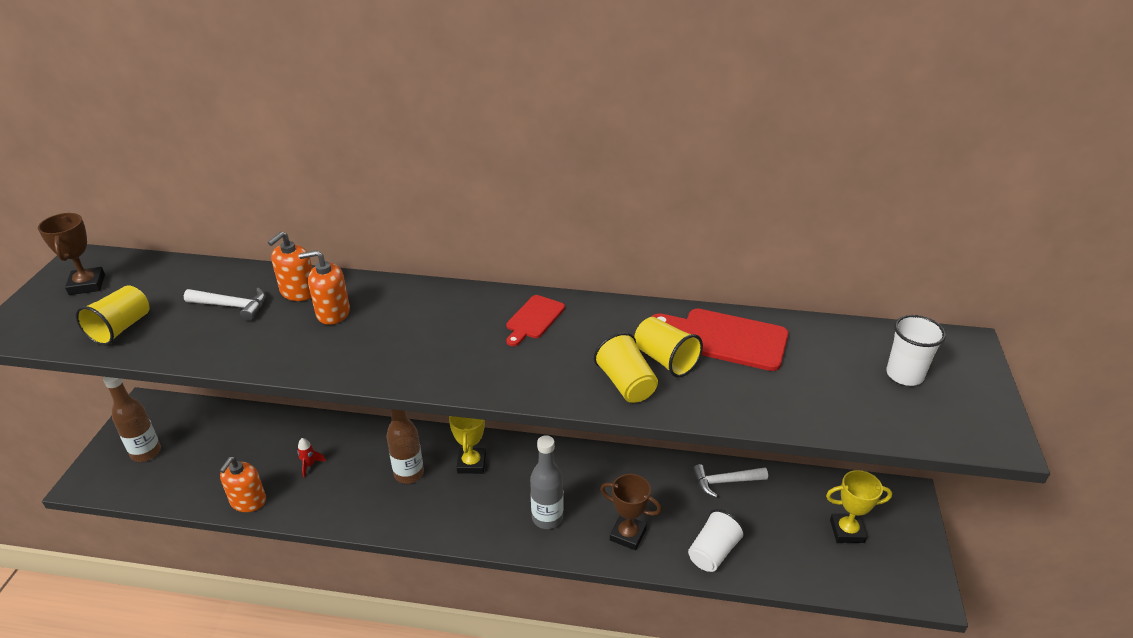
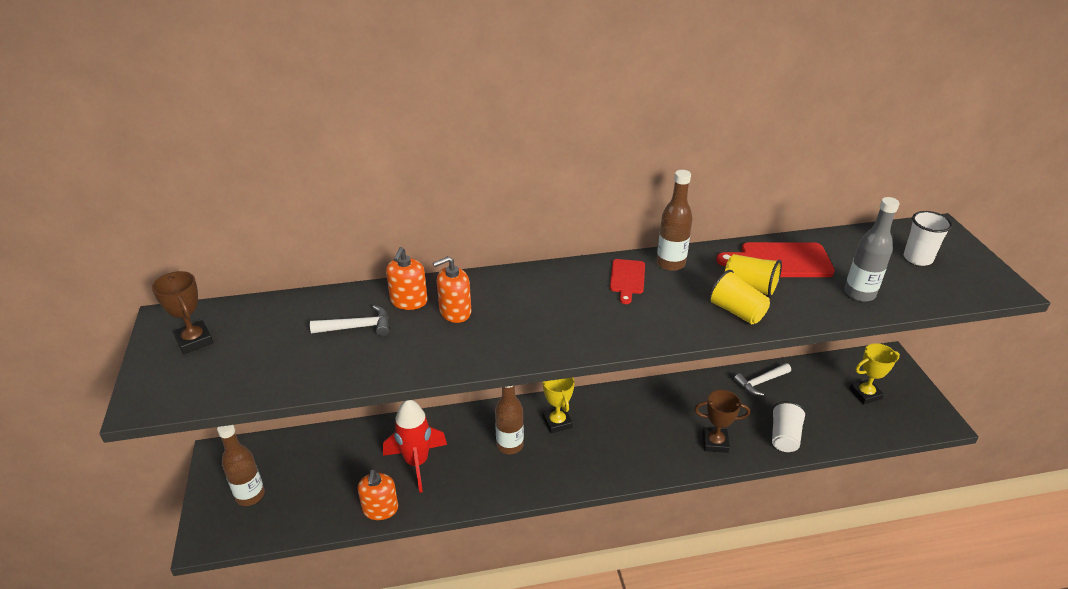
camera: 20 degrees left, 0 degrees up
(121, 328) = (265, 371): yellow cup -> none
(309, 465) = (417, 463): red rocket -> red rocket, size x2.47
(547, 518) = (646, 448): grey bottle -> grey bottle (859, 294)
(595, 313) = (670, 263): none -> brown bottle

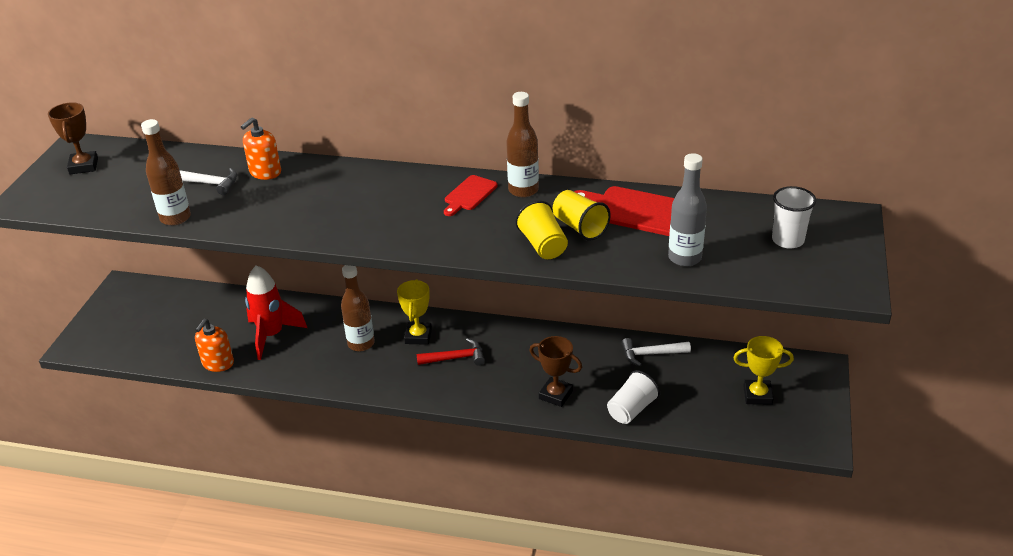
camera: 25 degrees right, 0 degrees up
(250, 495) = (126, 324): brown bottle -> brown bottle (175, 218)
(455, 312) = (295, 189): orange soap dispenser -> none
(605, 434) = (455, 358): none -> red hammer

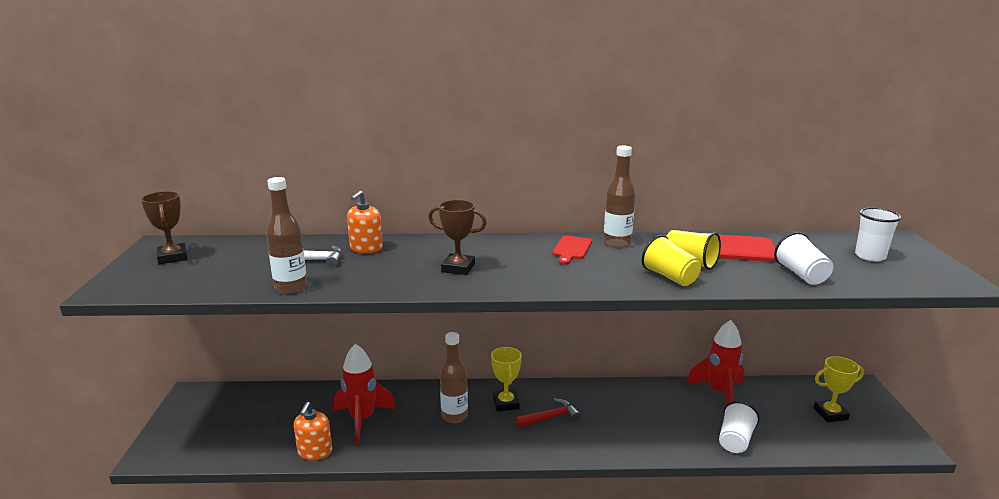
camera: 15 degrees left, 15 degrees down
(556, 395) = (660, 437): brown trophy -> brown trophy (458, 268)
(651, 354) = (719, 393): white hammer -> red rocket
(684, 258) = (801, 275): grey bottle -> white cup

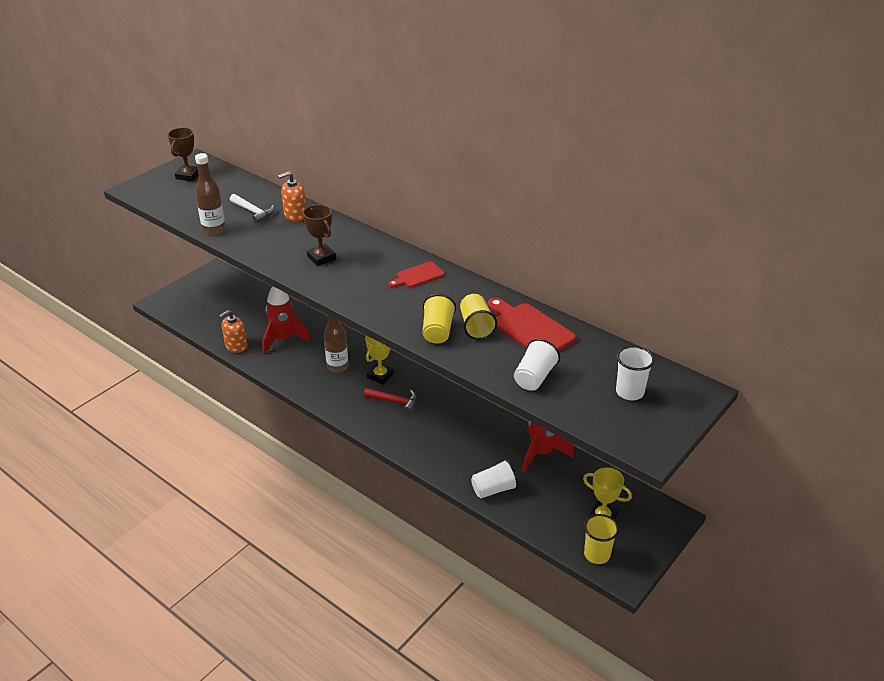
camera: 40 degrees right, 15 degrees up
(617, 243) = (459, 285): brown bottle -> none
(873, 442) = (597, 554): none -> yellow cup

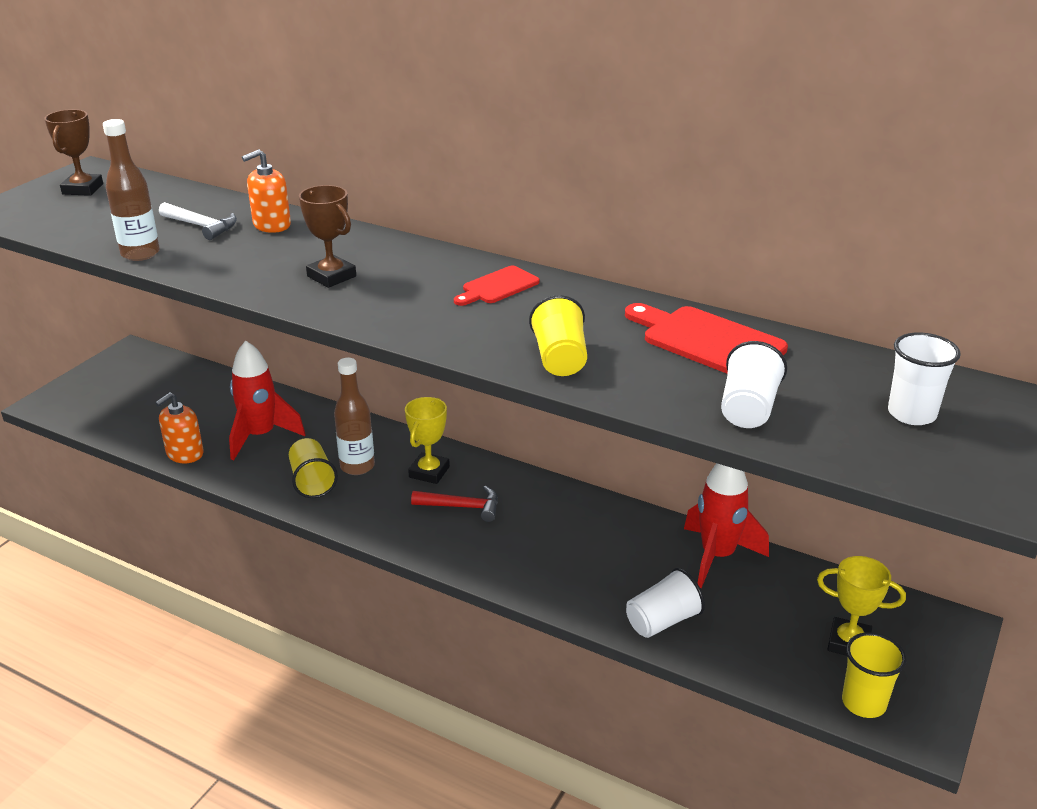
camera: 10 degrees left, 5 degrees down
(476, 327) = (620, 347): yellow cup -> yellow cup (312, 481)

